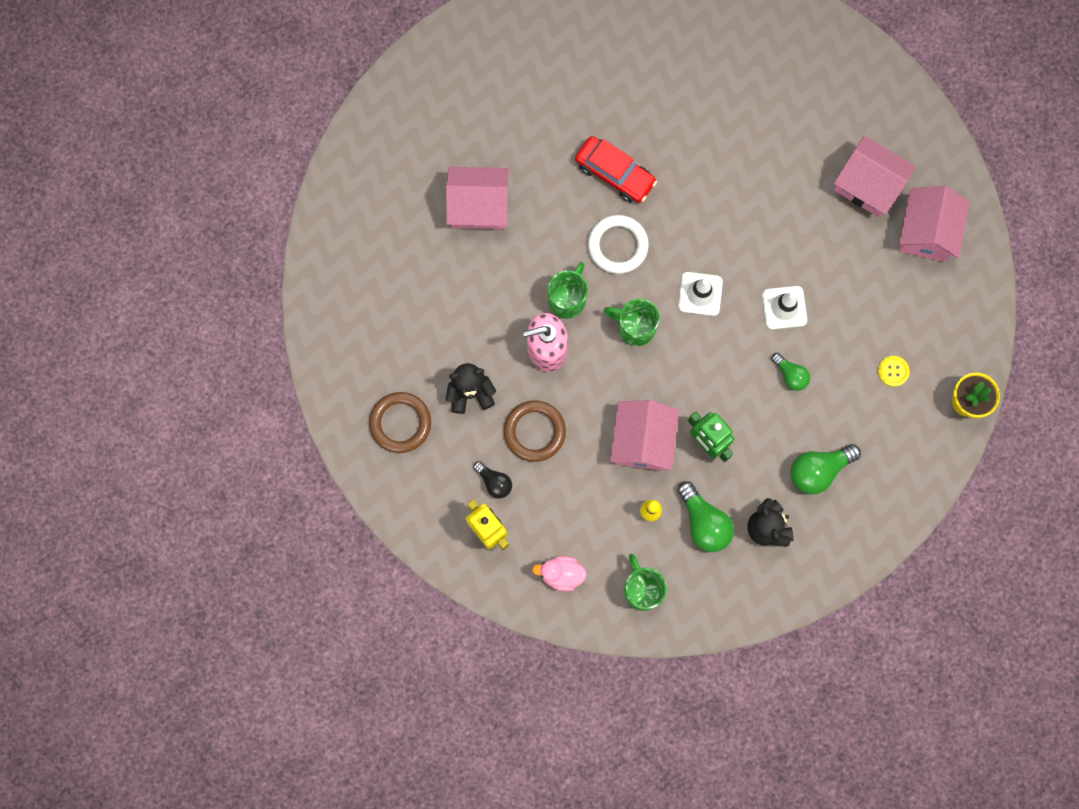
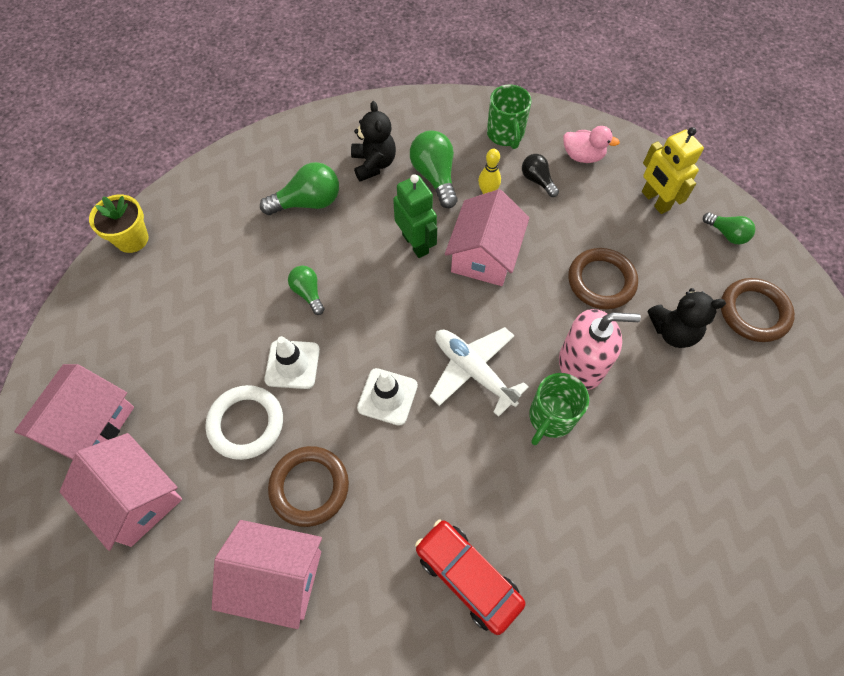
camera: 170 degrees left, 15 degrees down
(420, 503) = (726, 234): none -> green light bulb
(478, 206) = (661, 563): pink house -> pink house (277, 576)
(494, 482) = (647, 241): black light bulb -> black light bulb (537, 180)
(617, 245) = (479, 474): white ring -> white ring (246, 424)
(634, 327) = (473, 371): green mug -> white plane
(742, 214) = (309, 487): none -> brown ring
(893, 371) = (196, 279): yellow button -> none

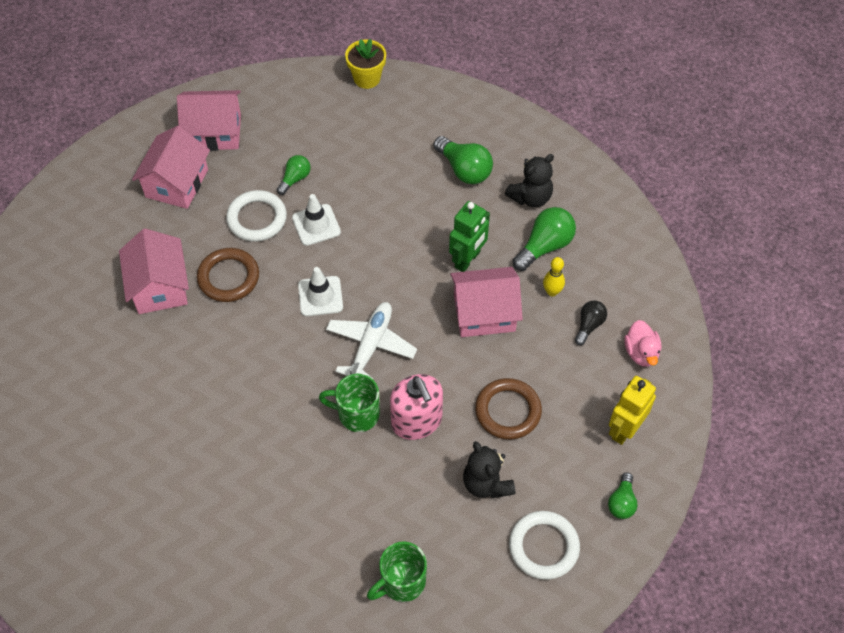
camera: 65 degrees right, 5 degrees down
(308, 293) = (381, 207): green light bulb -> green light bulb (295, 179)
(468, 577) = (207, 401): red car -> none
(505, 134) = (627, 282): green mug -> green mug (401, 582)
(754, 312) = (543, 547): brown ring -> white ring

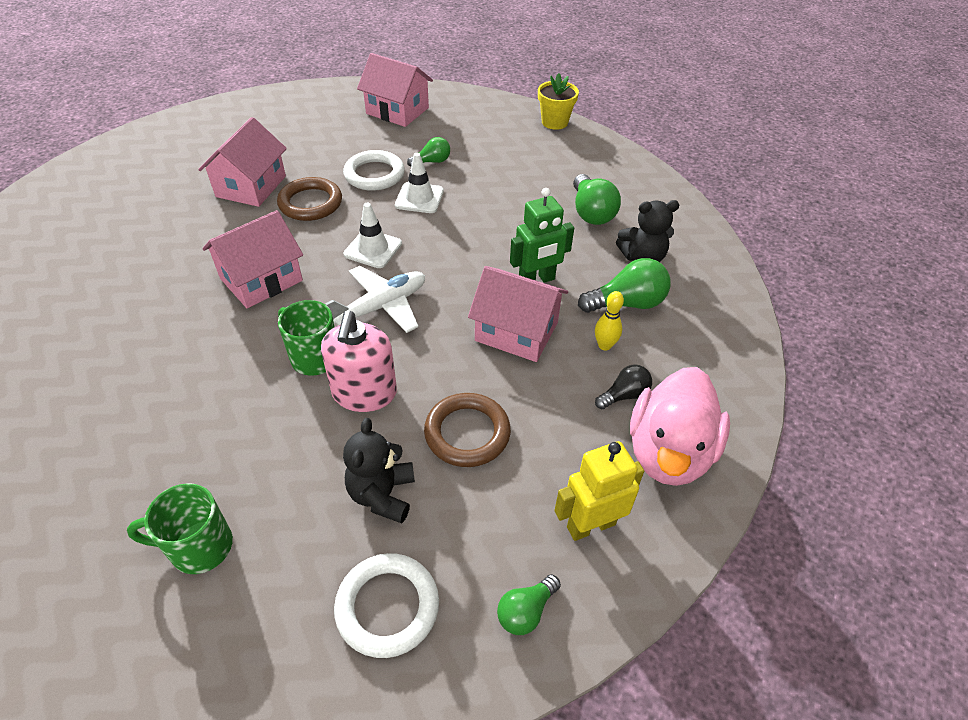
camera: 30 degrees right, 10 degrees down
(176, 183) = (336, 129): pink house -> pink house (261, 279)
(641, 353) = (669, 452): pink duck -> pink duck, size x1.92

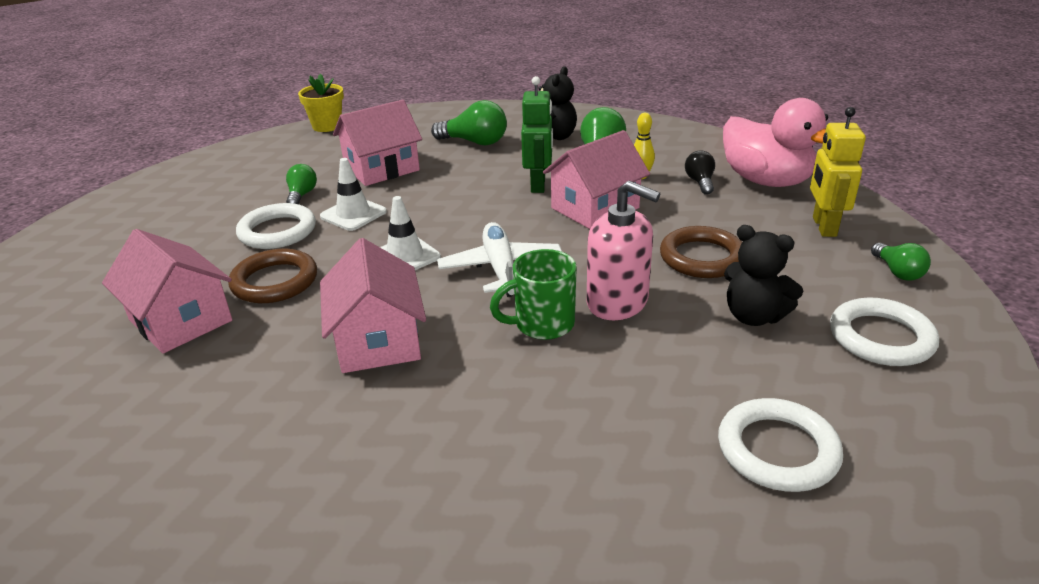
camera: 60 degrees left, 15 degrees down
(199, 547) = (777, 450): green mug -> white ring
(397, 111) = (179, 195): pink house -> pink house (381, 169)

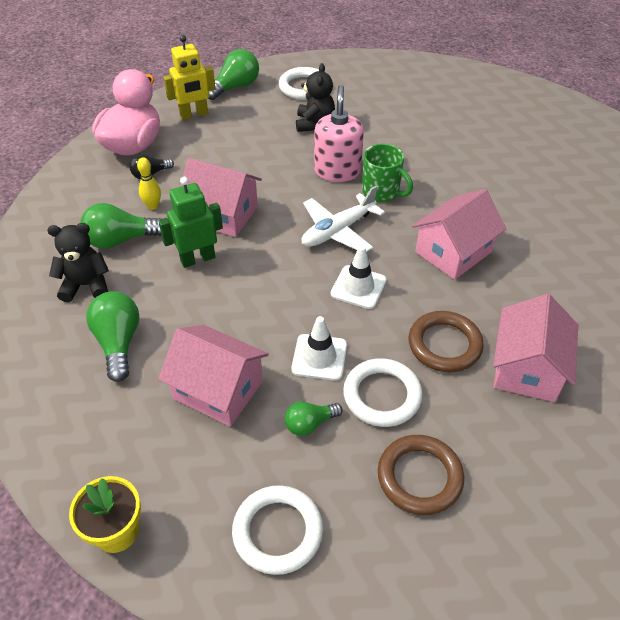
camera: 120 degrees left, 15 degrees up
(702, 257) = (264, 152): brown ring -> brown ring (419, 477)
(777, 450) = (409, 103): white ring -> white ring (278, 531)
(897, 272) = (235, 87): green light bulb -> green light bulb, size x1.65

